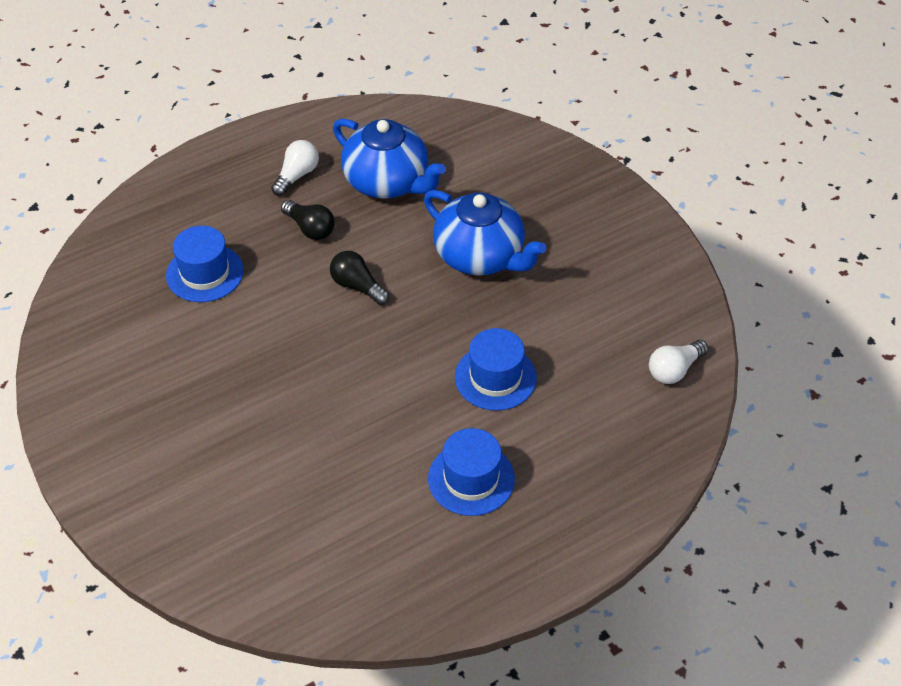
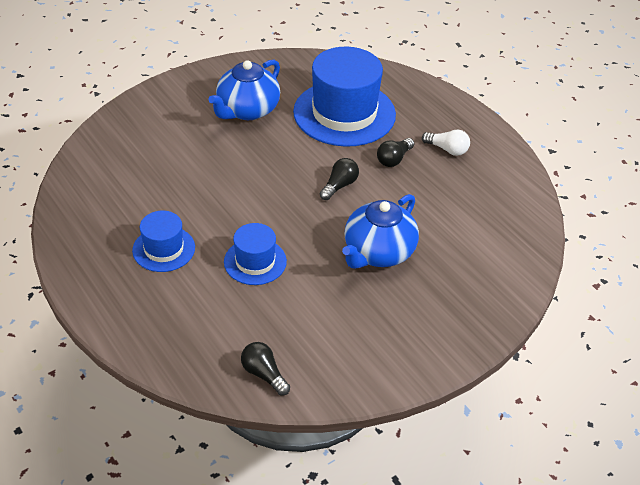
camera: 85 degrees right, 5 degrees down
(205, 273) = (344, 113): blue hat -> blue hat, size x1.93
(388, 182) = (450, 197): blue teapot -> blue teapot (247, 110)
(674, 370) = (264, 374): white light bulb -> black light bulb

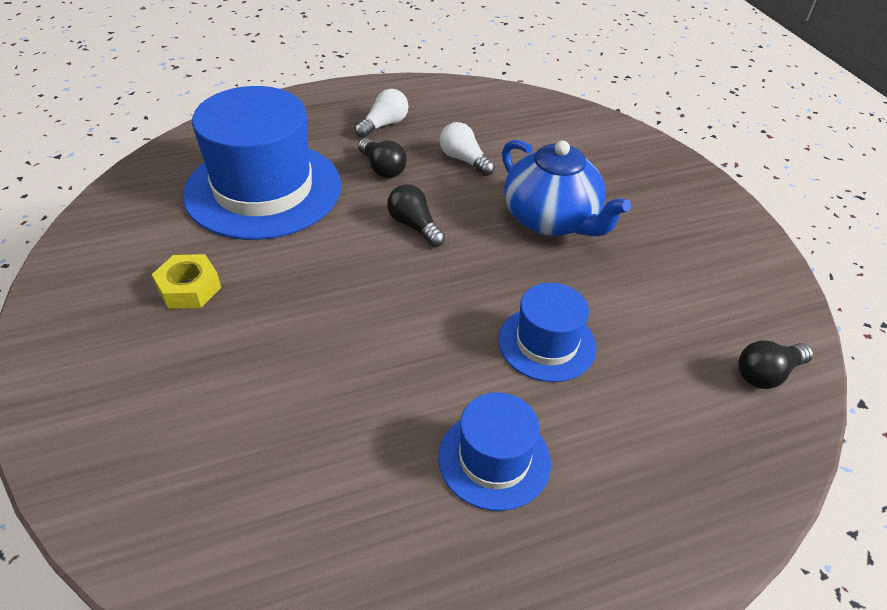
camera: 75 degrees left, 0 degrees up
(247, 110) = (189, 288): blue teapot -> yellow nut
(426, 197) = (464, 160): none -> white light bulb

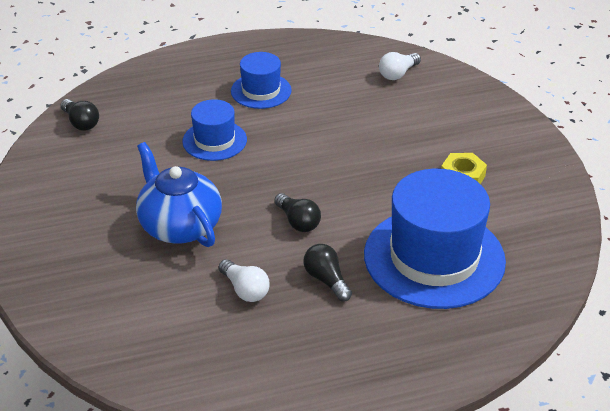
camera: 175 degrees left, 5 degrees down
(384, 125) = (326, 338): white light bulb -> white light bulb (398, 74)
(767, 374) = (81, 123): black light bulb -> black light bulb turned 75 degrees clockwise

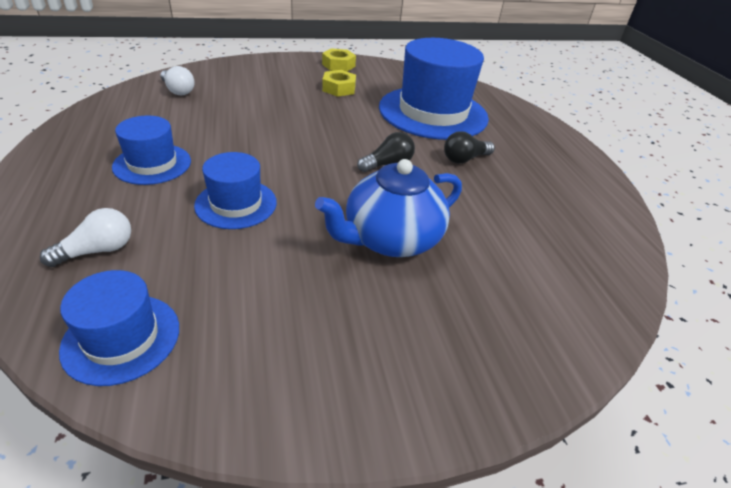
camera: 90 degrees left, 0 degrees up
(81, 123) = (121, 338): black light bulb -> blue hat
(245, 290) = (484, 202): white light bulb -> white light bulb (98, 250)
(536, 171) = (338, 65): none -> yellow nut

